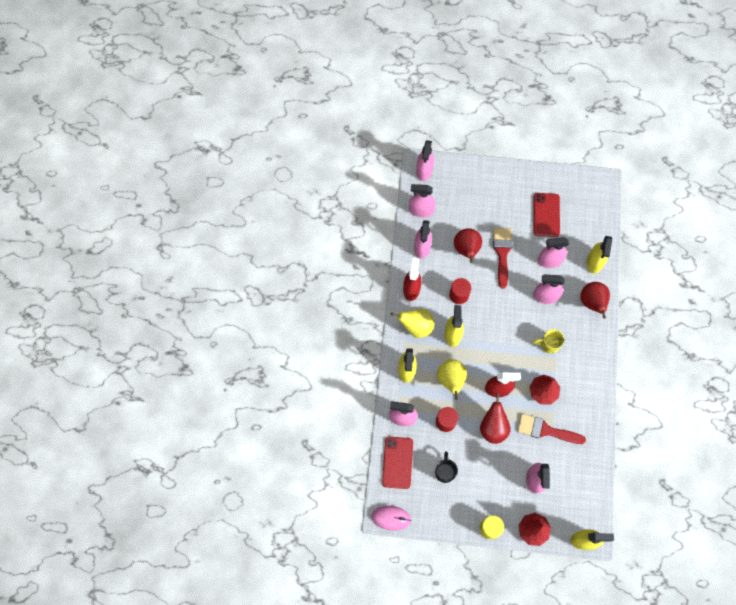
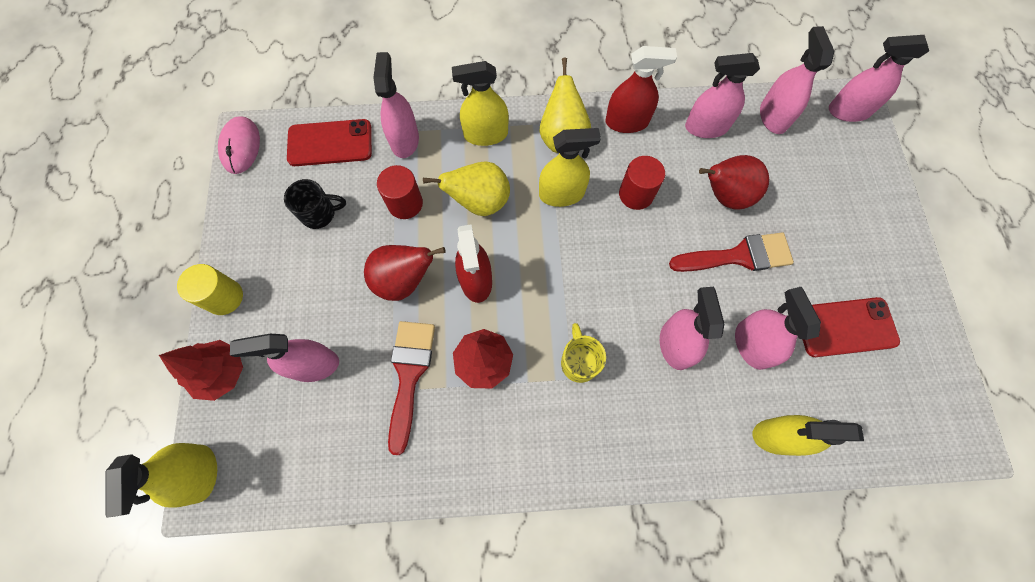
camera: 80 degrees right, 0 degrees up
(592, 303) = (687, 440): red pear -> none

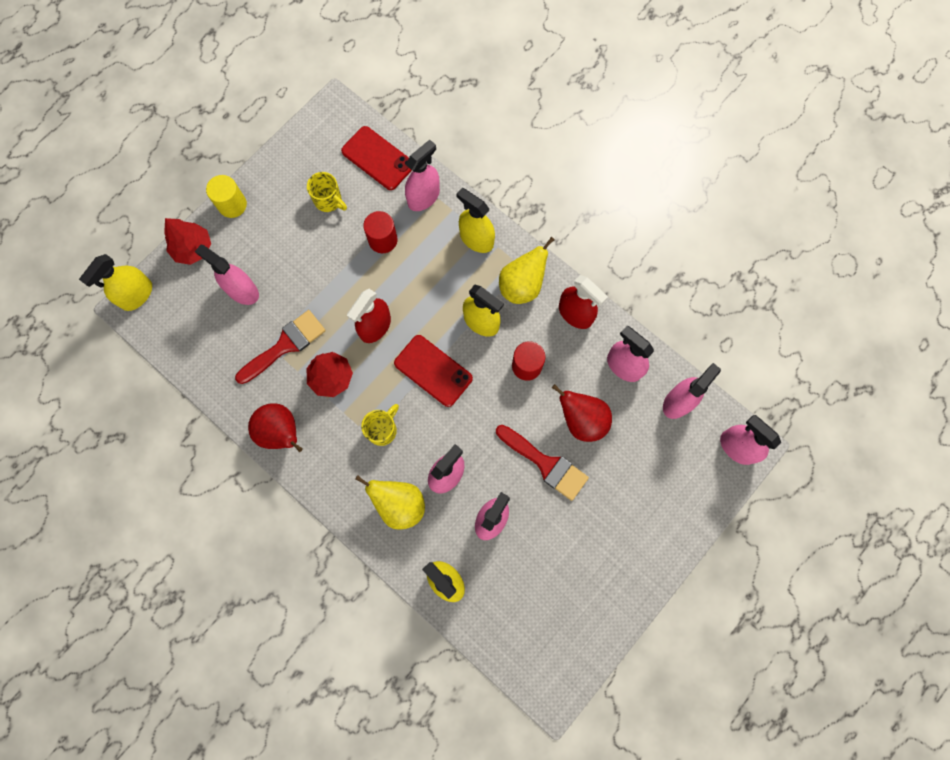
camera: 45 degrees right, 5 degrees up
(241, 147) = (325, 113): pink mouse -> none
(319, 214) = (329, 200): black mug -> yellow mug
(404, 280) = (335, 288): red pear -> red pear (281, 432)
(479, 202) = (426, 280): yellow pear -> yellow pear (399, 504)
(845, 327) = (559, 567): red phone -> red phone (433, 371)

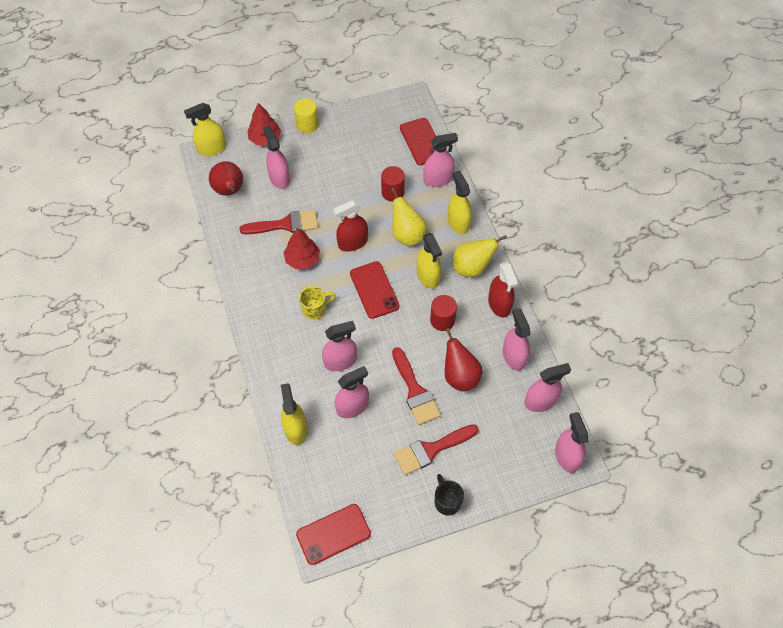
camera: 30 degrees right, 15 degrees down
(281, 432) = (247, 276): red pear -> red pear (229, 191)
(329, 200) = (372, 151): yellow mug -> none
(399, 504) = (295, 362): yellow pear -> yellow pear (407, 235)
(556, 671) = (333, 534): none -> red phone
(600, 520) = (431, 450): none -> red brush
(648, 566) = (447, 501): none -> black mug

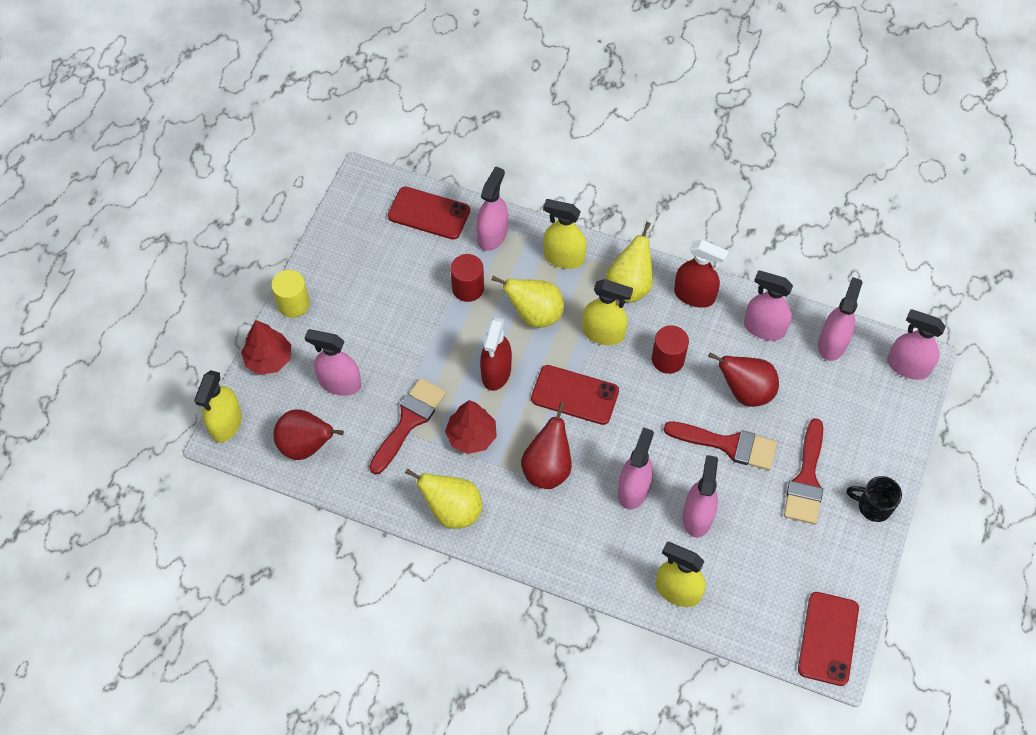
camera: 50 degrees left, 0 degrees up
(249, 282) = (452, 510): none -> yellow pear
(315, 309) = (547, 468): yellow mug -> red pear

